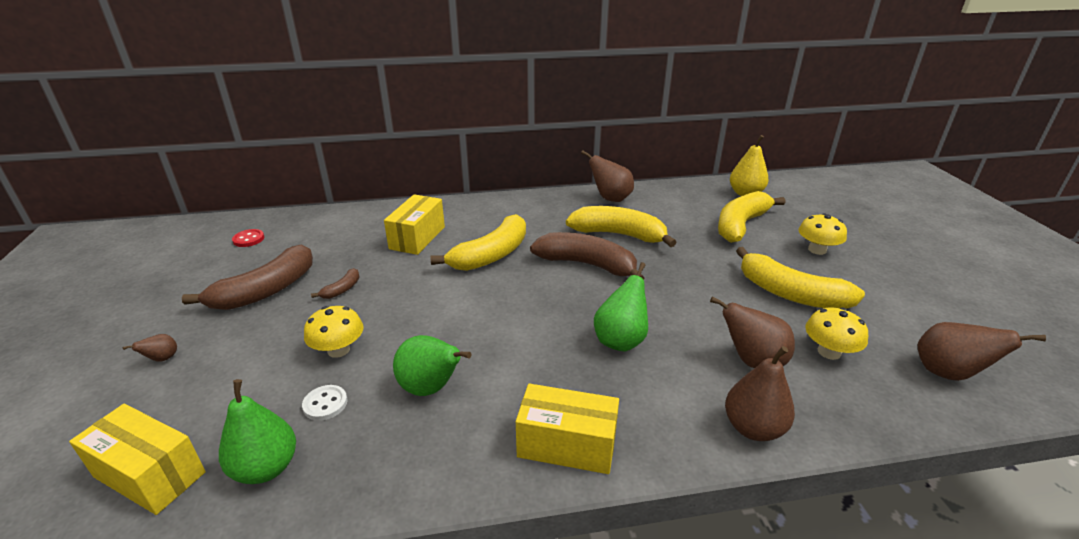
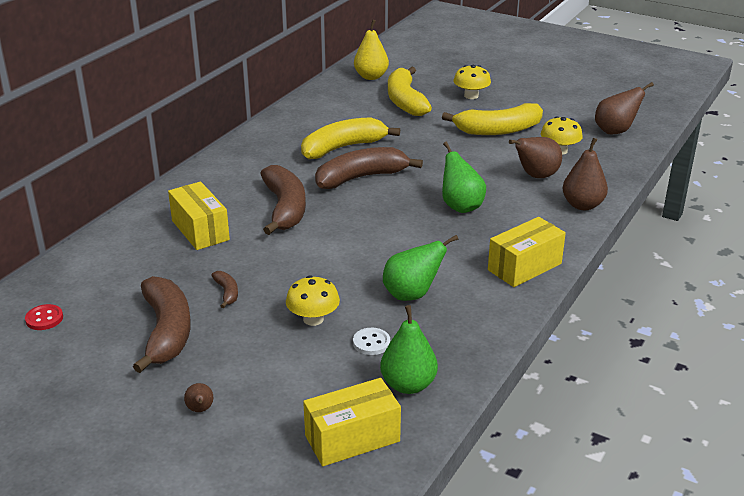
camera: 50 degrees left, 0 degrees up
(491, 255) = (285, 208): yellow banana -> brown banana
(610, 198) = (287, 125): brown pear -> none

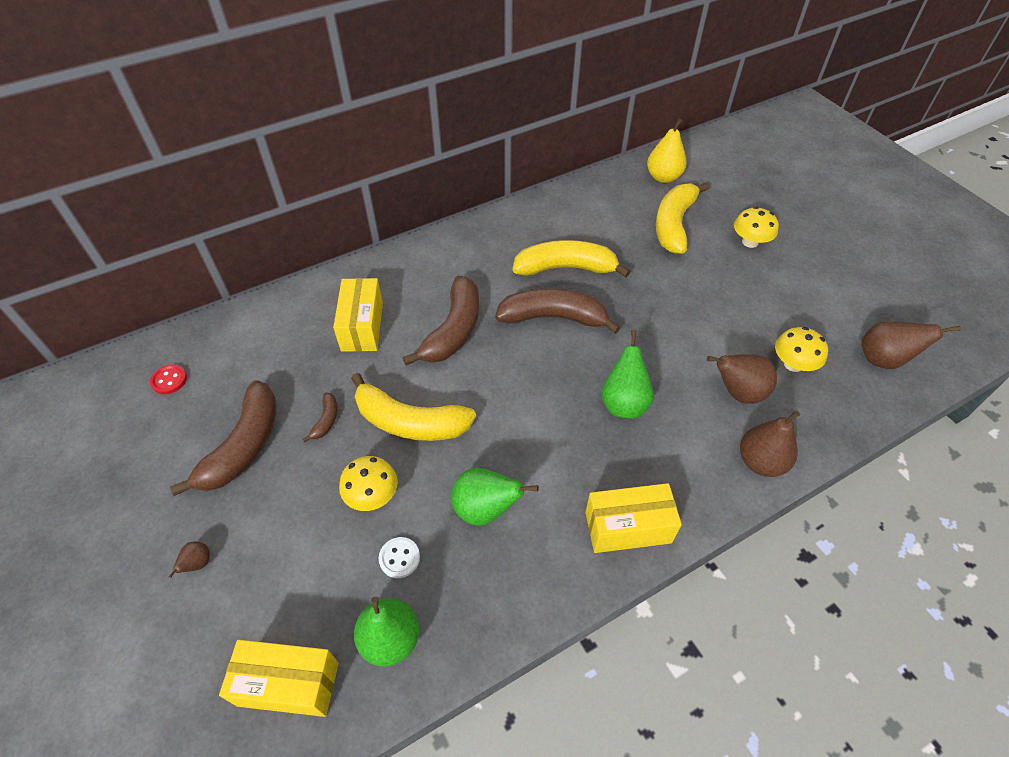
camera: 30 degrees right, 20 degrees up
(498, 130) = (744, 305): yellow banana -> yellow banana (410, 422)

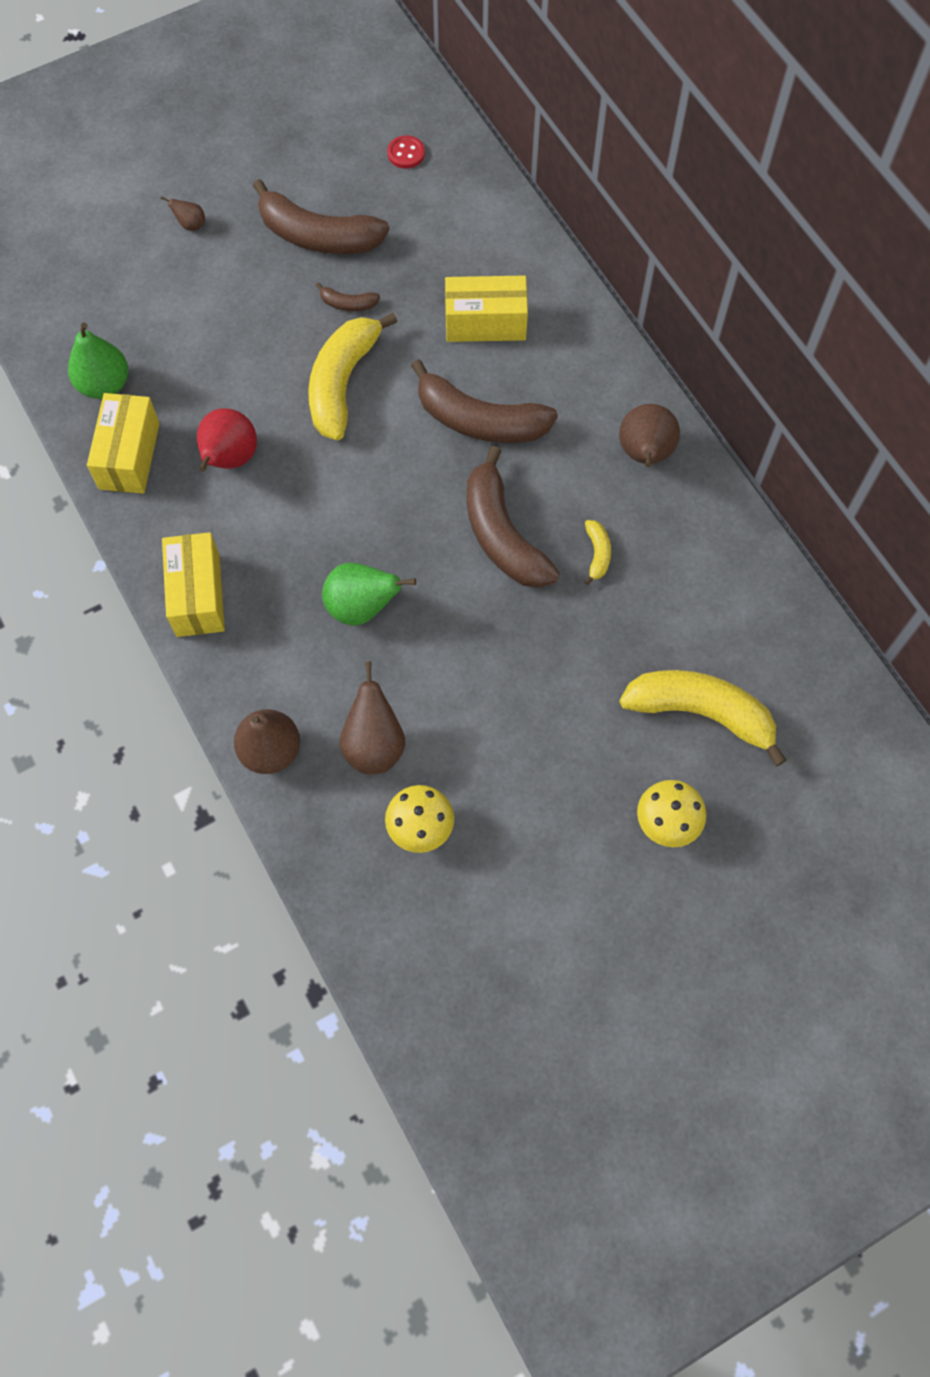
camera: 90 degrees right, 15 degrees up
(288, 684) = (75, 312): yellow box -> yellow box (129, 456)
(372, 495) = (252, 356): yellow mushroom -> none
(399, 558) = (182, 386): white button -> none
(485, 509) = (229, 459): green pear -> red pear
(553, 317) = (502, 535): brown banana -> brown banana turned 150 degrees clockwise
(565, 268) = (597, 554): yellow banana -> yellow banana, size x0.44
(663, 177) = (821, 713): yellow pear -> none
(883, 360) = (426, 954): brown pear -> brown pear (645, 455)

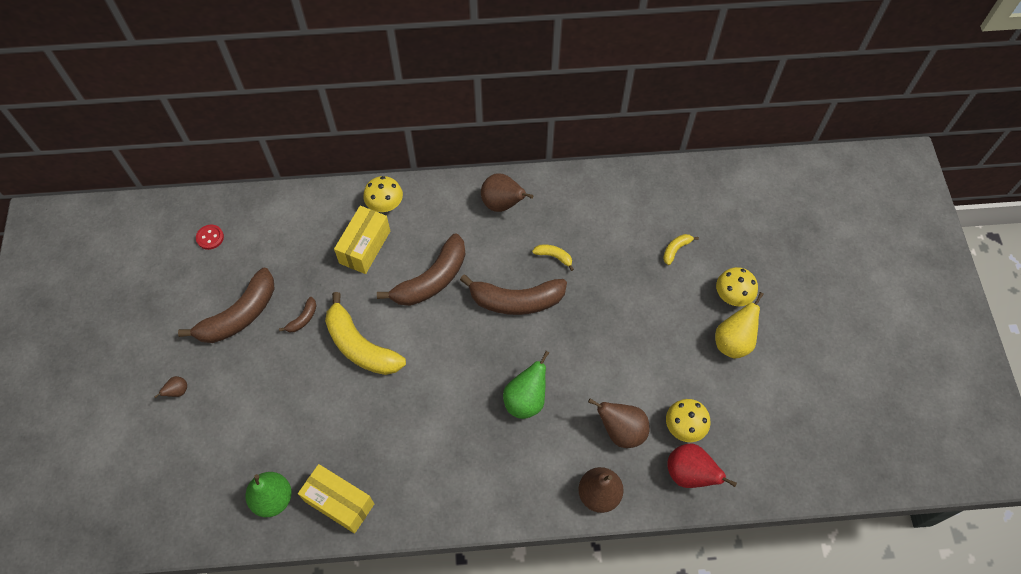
camera: 65 degrees left, 5 degrees down
(198, 595) = (468, 497): yellow box -> none
(229, 459) = (378, 438): red pear -> red pear (689, 474)
(562, 315) = (385, 204): none -> yellow mushroom
(588, 848) = (733, 342): none -> yellow pear
(701, 713) = (676, 249): yellow banana -> yellow banana, size x0.44

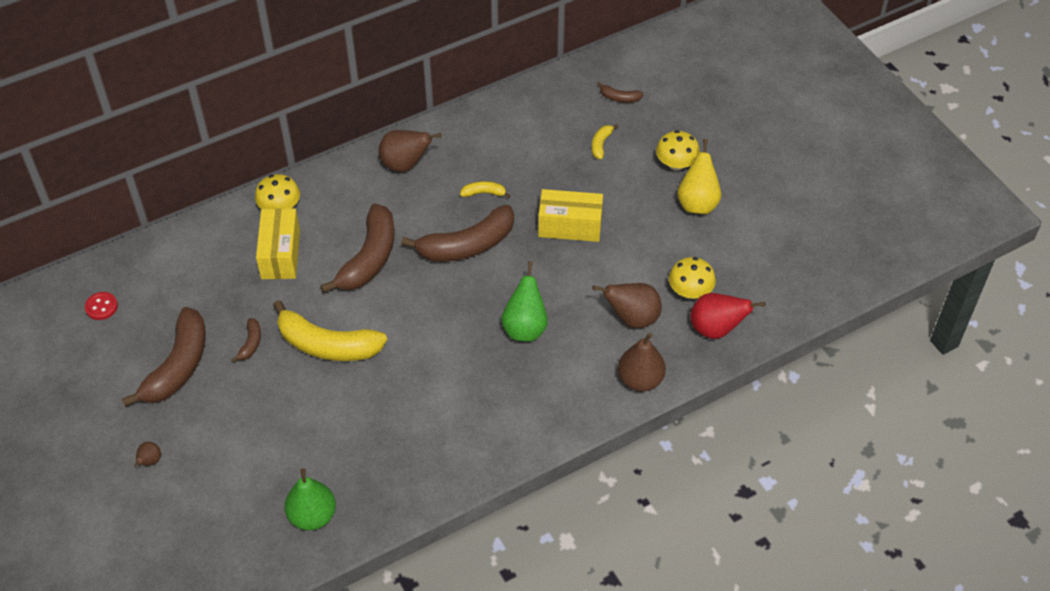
camera: 25 degrees left, 10 degrees down
(339, 502) = (385, 491): yellow box -> yellow box (570, 226)
(713, 210) = (619, 98): none -> brown banana

